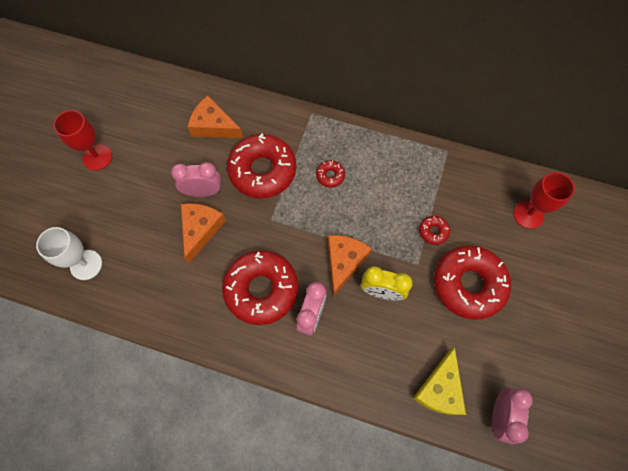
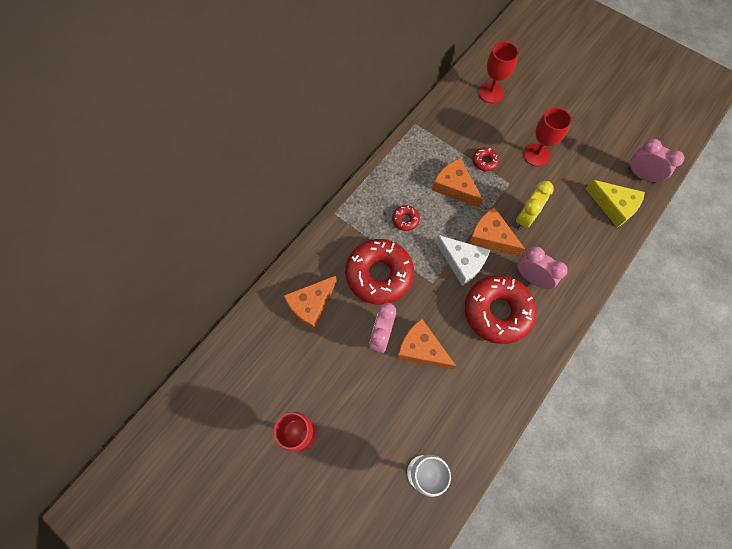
camera: 70 degrees left, 0 degrees up
(304, 241) = (462, 262): none -> white cheese
(388, 210) = (454, 187): none -> orange cheese
(468, 284) = (536, 155): red donut -> red goblet

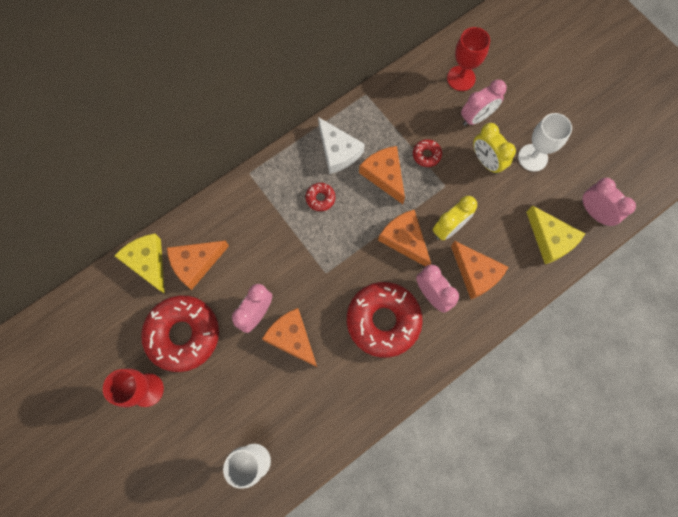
camera: 15 degrees right, 5 degrees up
(266, 315) = (147, 262): none -> yellow cheese
(379, 275) = (274, 250): red donut -> red donut (183, 334)
(462, 262) = (365, 259): white cheese -> white cheese (338, 151)
(515, 121) = (476, 117): none -> pink clock
(536, 155) = (486, 161): red goblet -> yellow clock
(562, 250) = (476, 273): none -> orange cheese
(574, 143) = (532, 157): none -> white goblet

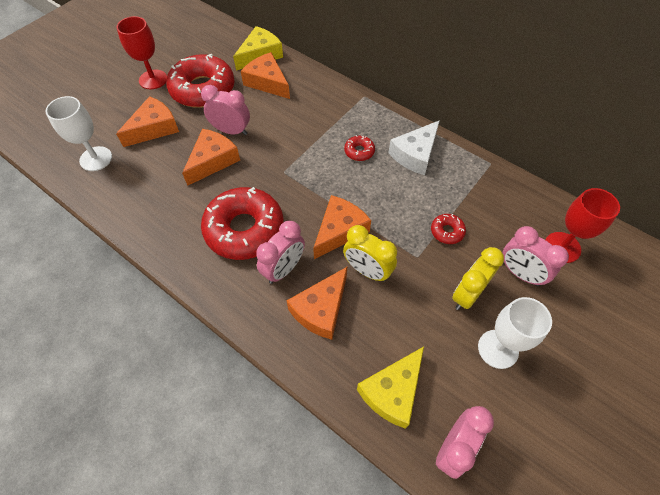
camera: 75 degrees right, 15 degrees down
(384, 175) = (406, 198): orange cheese -> orange cheese (154, 128)

